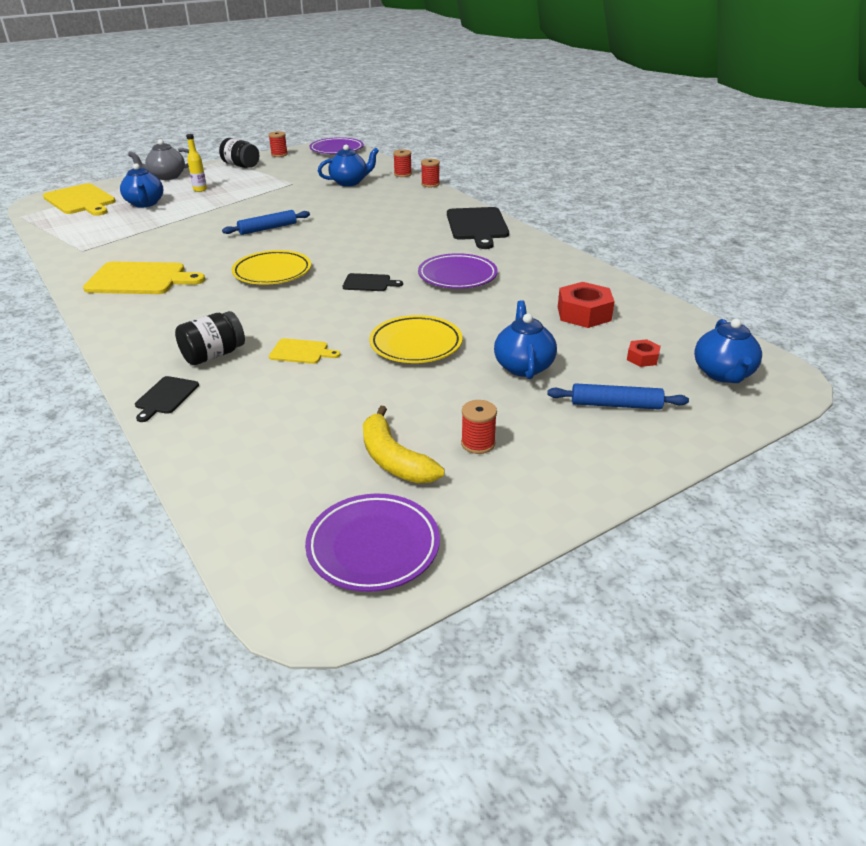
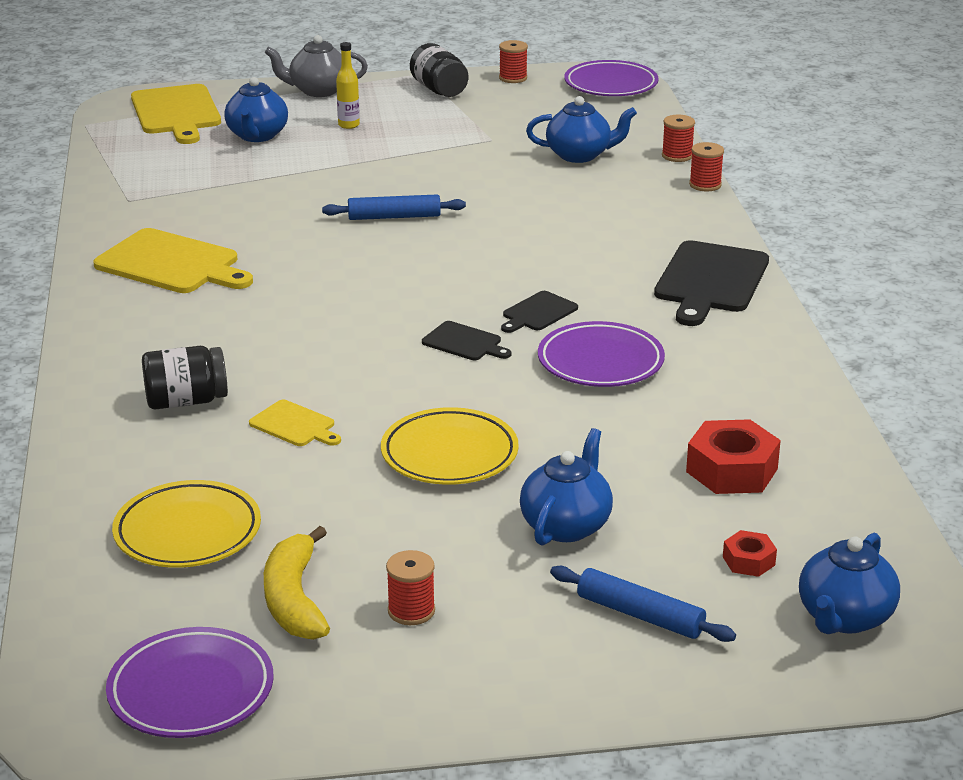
camera: 25 degrees right, 5 degrees down
(166, 397) = (95, 443): black cutting board -> black cutting board (538, 313)
(272, 272) = (347, 293): yellow plate -> yellow plate (187, 532)

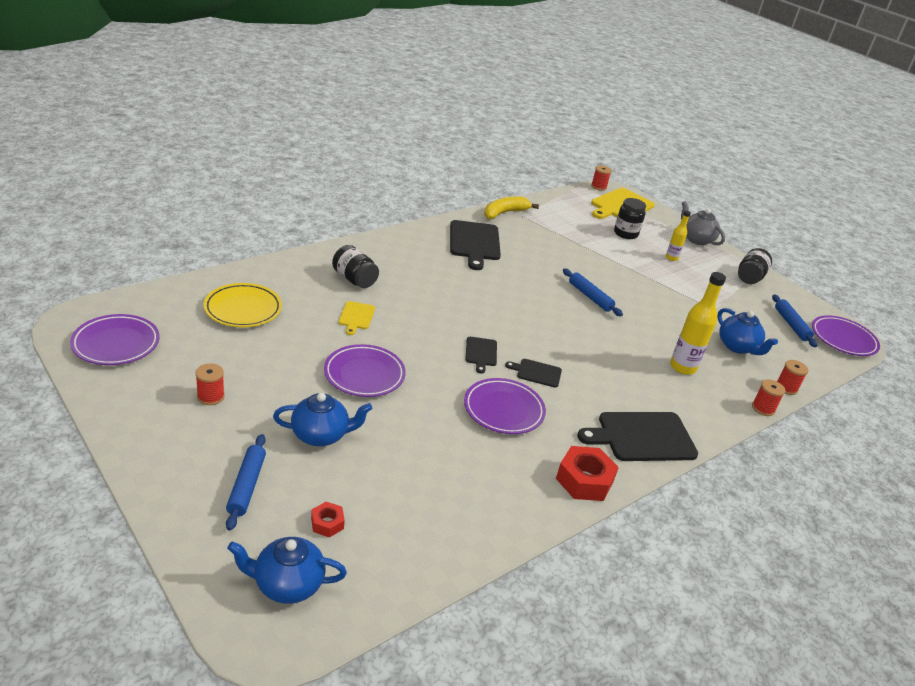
camera: 55 degrees right, 5 degrees up
(171, 264) = (474, 242): yellow cutting board -> black cutting board
(257, 136) = (625, 234): blue teapot -> black jar
(294, 599) = (203, 356): yellow banana -> yellow banana (504, 213)
(449, 454) = (364, 374): yellow plate -> purple plate
(513, 78) = (799, 300): red spool -> red spool (598, 187)
(560, 104) = (791, 325): none -> blue rolling pin
(595, 206) = (682, 367): none -> yellow bottle
(732, 470) = (424, 494): red nut -> red nut (584, 480)

